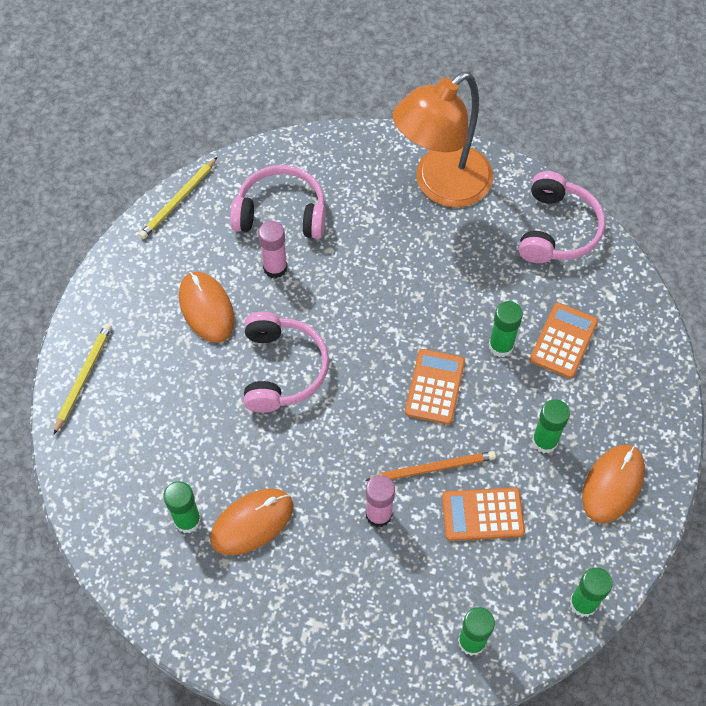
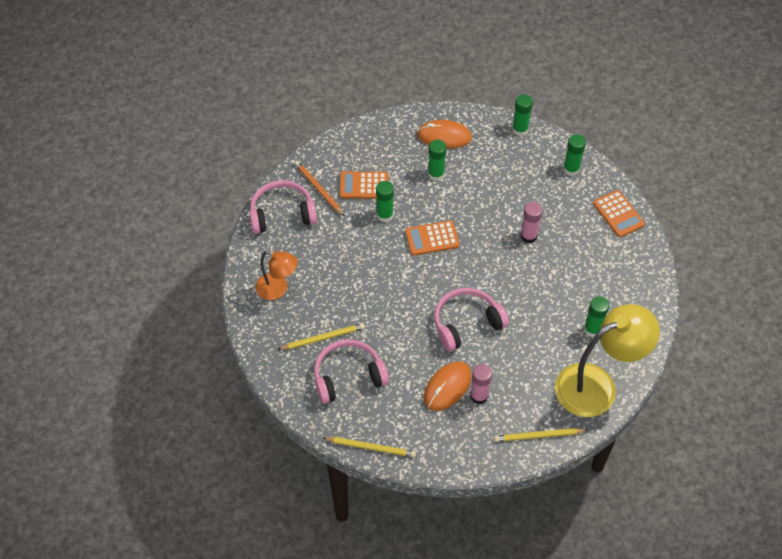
camera: 115 degrees left, 5 degrees down
(106, 481) = (597, 385): none -> yellow lamp
(252, 522) = (572, 296): orange mouse -> none
(275, 268) = (394, 360): pink glue stick -> pink glue stick (479, 396)
(281, 213) = (348, 376): pink headphones -> pink headphones turned 90 degrees clockwise
(347, 206) = (323, 338): none -> yellow pencil
(433, 468) = (484, 221): orange pencil -> orange pencil (318, 189)
(441, 186) = (278, 289): orange lamp -> orange lamp, size x0.56
(482, 514) = (498, 188): orange calculator -> orange calculator (618, 214)

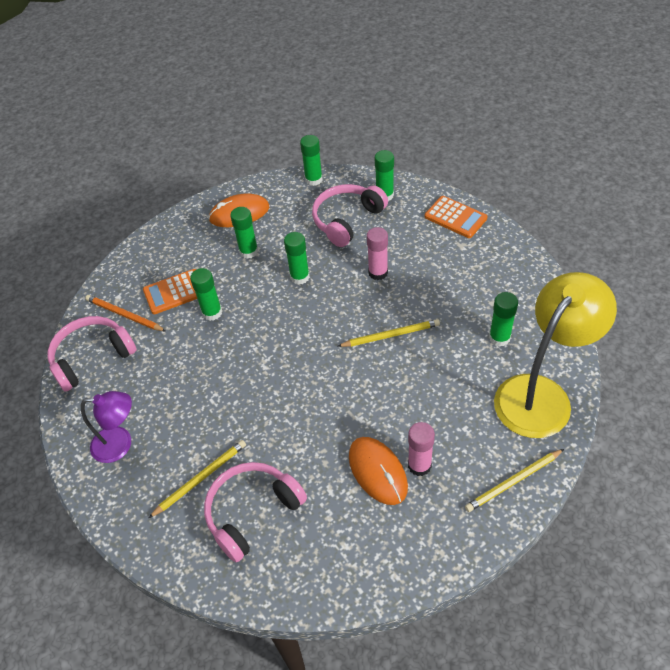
camera: 20 degrees left, 5 degrees down
(278, 289) = (120, 444): orange lamp -> purple lamp
(370, 447) = (322, 592): yellow pencil -> yellow pencil (390, 335)
(432, 238) = (276, 316): orange calculator -> none
(447, 387) = (377, 471): orange mouse -> orange mouse turned 45 degrees counterclockwise
(465, 213) = (300, 277): none -> green glue stick
(466, 323) = (361, 389): pink headphones -> pink headphones (347, 220)

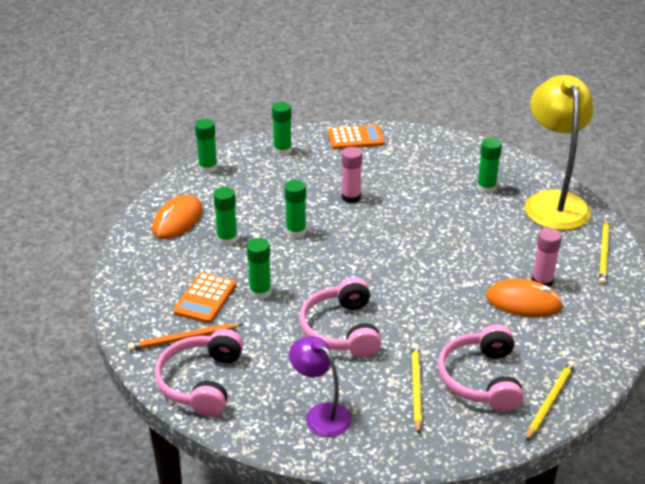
camera: 50 degrees left, 15 degrees down
(120, 444) = (321, 414): purple lamp -> purple lamp turned 90 degrees counterclockwise
(347, 220) = (277, 179): pink headphones -> pink headphones (341, 330)
(390, 335) = (416, 227): yellow pencil -> yellow pencil (550, 401)

